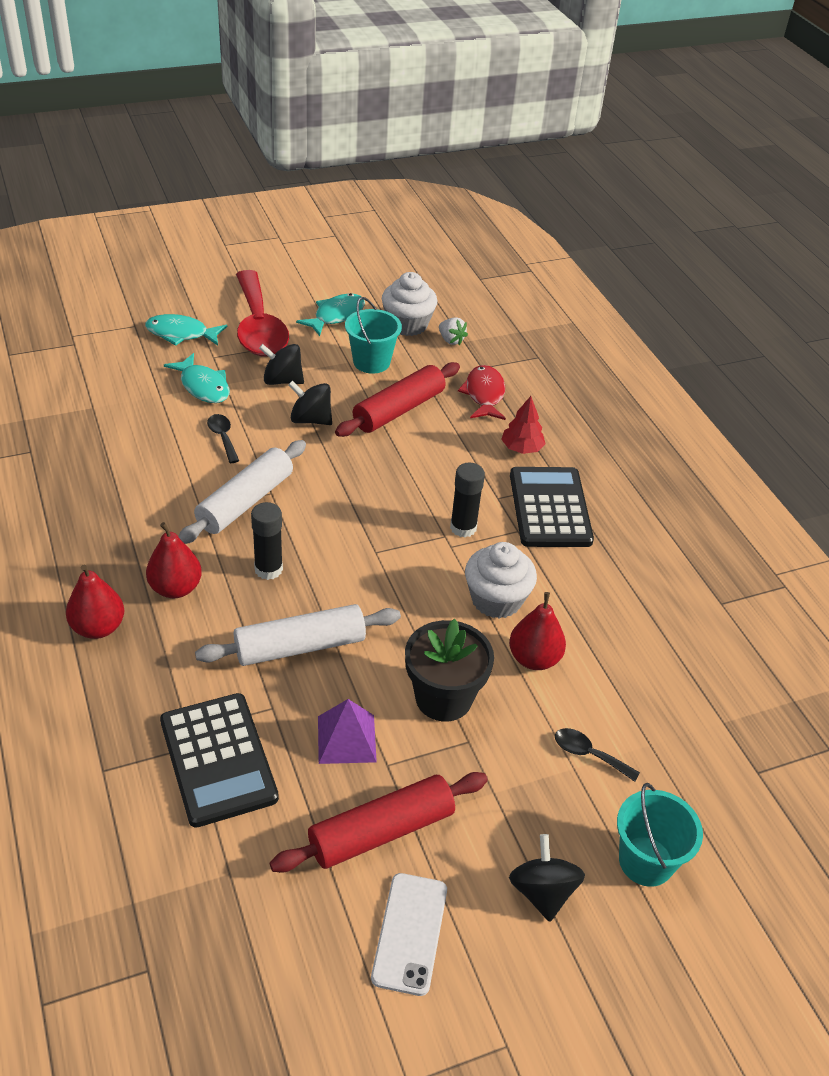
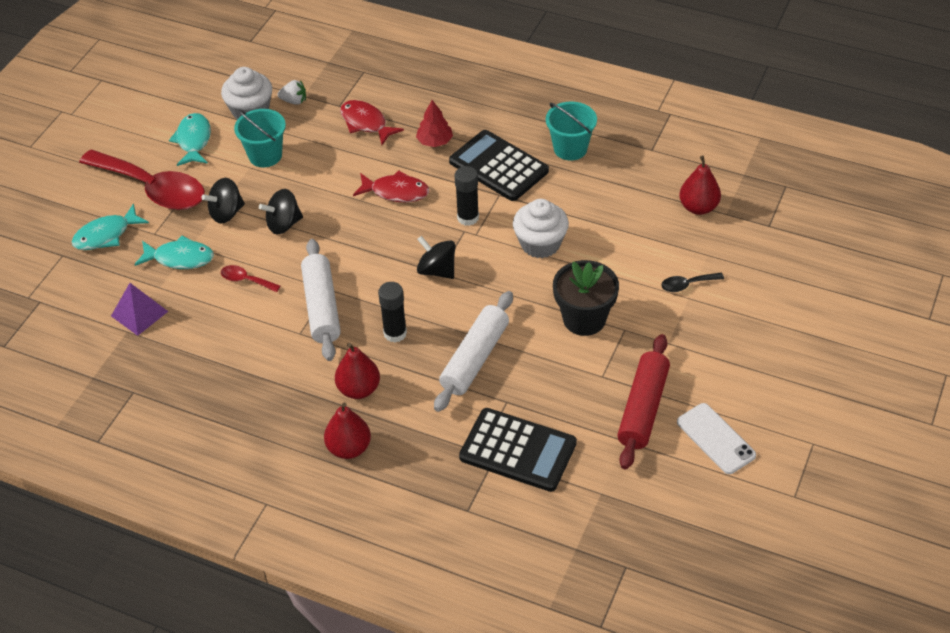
camera: 40 degrees left, 5 degrees up
(223, 437) = (246, 280): black spoon -> red spoon
(346, 738) = (565, 382): purple pyramid -> purple pyramid (139, 313)
(399, 410) = (329, 174): red rolling pin -> none
(432, 462) = (396, 192): none -> red fish
(534, 659) = (600, 259): red pear -> red pear (698, 207)
(542, 892) = (747, 367): black spinning top -> black spinning top (437, 270)
(646, 861) = (772, 312): turquoise bucket -> turquoise bucket (570, 148)

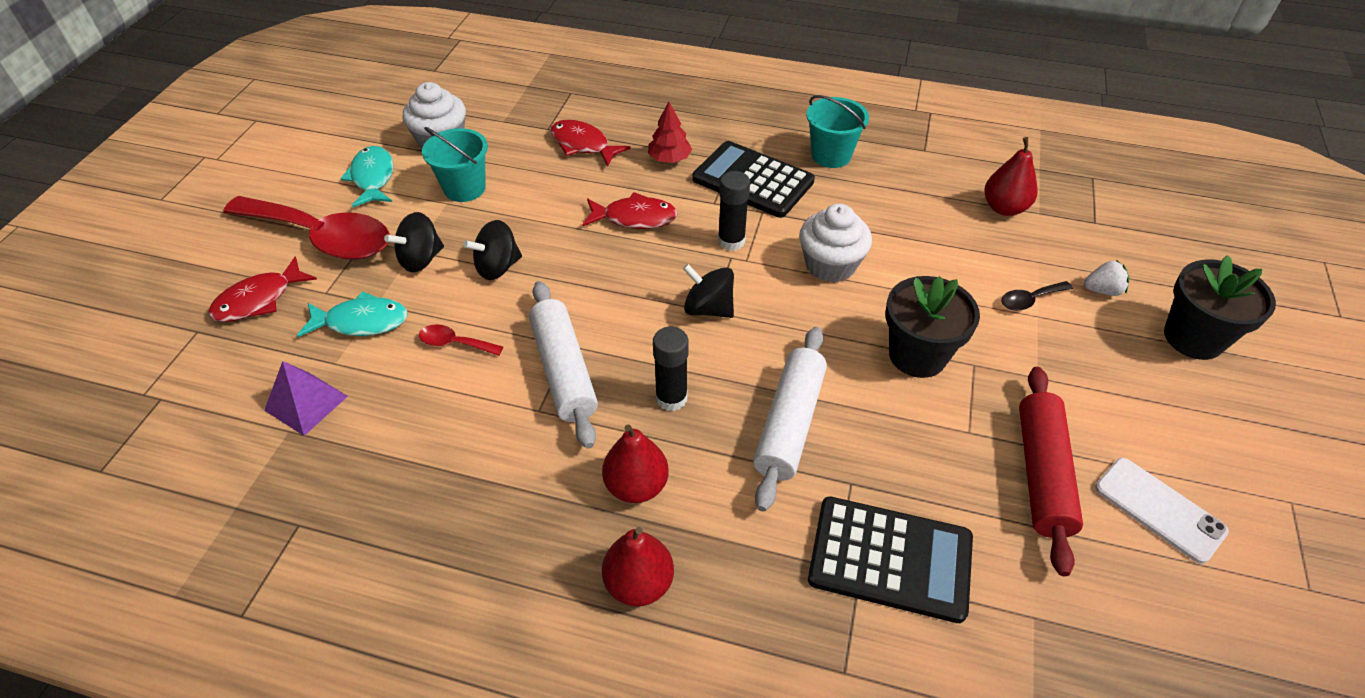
camera: 10 degrees left, 0 degrees up
(106, 235) = (259, 300): turquoise fish -> red fish
(294, 101) = (493, 127): white strawberry -> white strawberry (1102, 290)
(802, 325) = (1193, 338): none -> black flower pot

